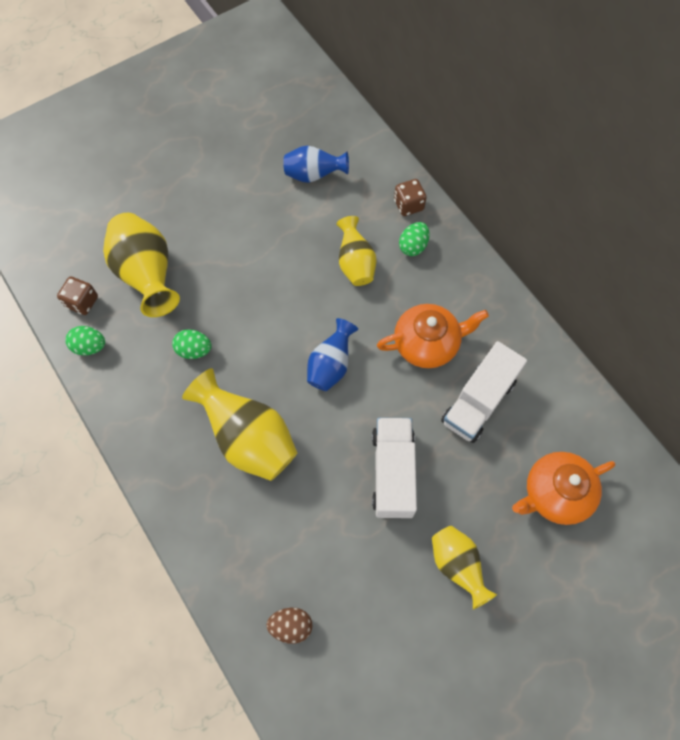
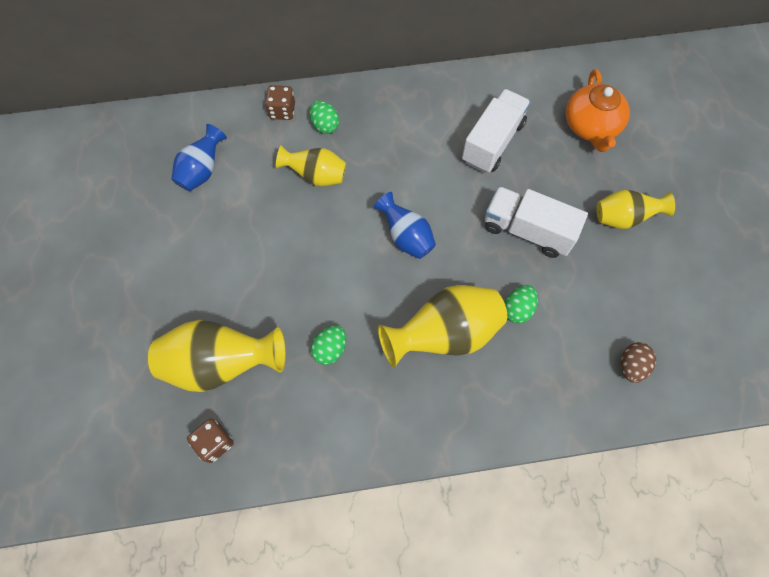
camera: 65 degrees left, 0 degrees up
(90, 346) = (272, 452): green egg -> green egg (517, 309)
(427, 344) = (423, 155): orange teapot -> none
(478, 401) = (492, 142): white truck -> white truck turned 120 degrees counterclockwise

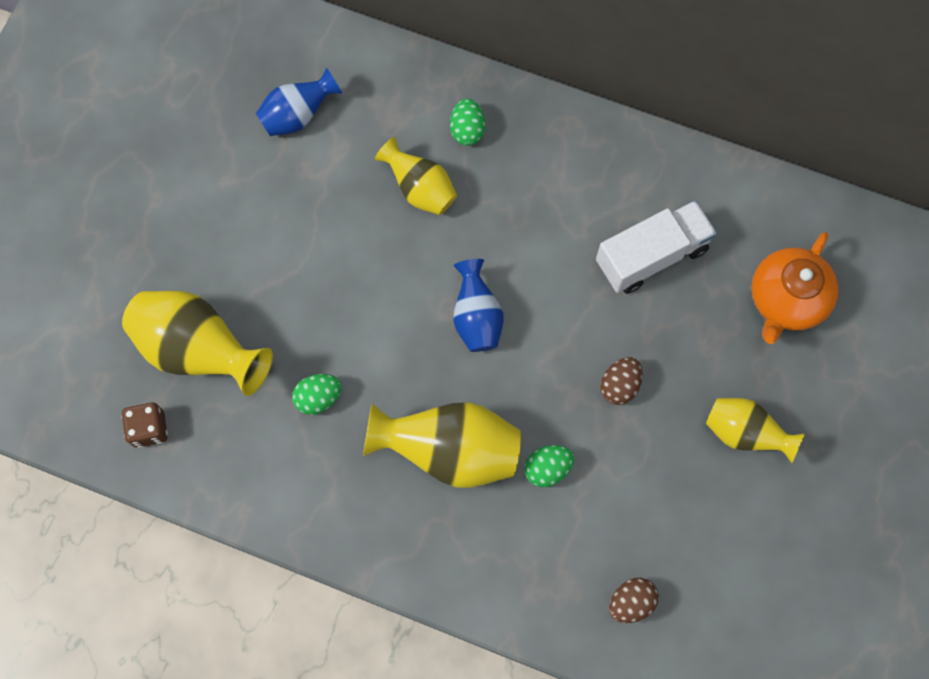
camera: 30 degrees right, 5 degrees up
(282, 111) = (428, 86): brown dice -> none
(527, 230) = (619, 385): white truck -> brown egg

